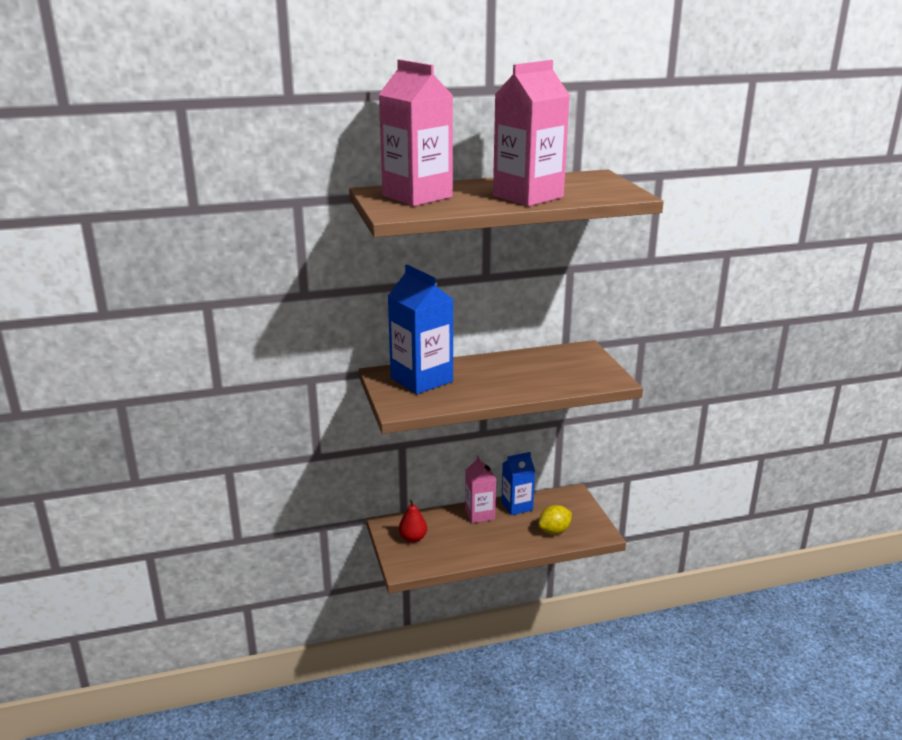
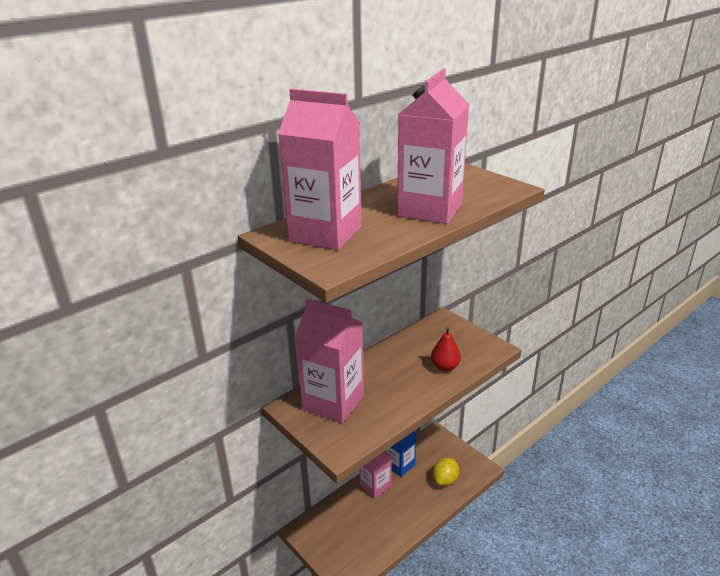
camera: 25 degrees left, 5 degrees up
(413, 538) = (334, 537): red pear -> red pear (445, 367)
(421, 379) = (333, 402): blue carton -> pink carton

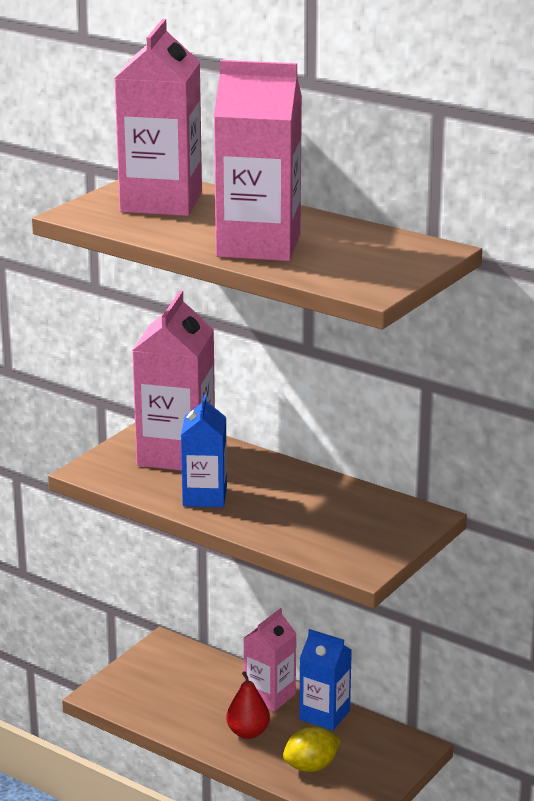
camera: 75 degrees right, 5 degrees down
(397, 397) = (204, 496): none -> blue carton
(445, 367) = (290, 527): red pear -> red pear (248, 732)
(445, 480) = (311, 766): yellow lemon -> yellow lemon turned 45 degrees counterclockwise

